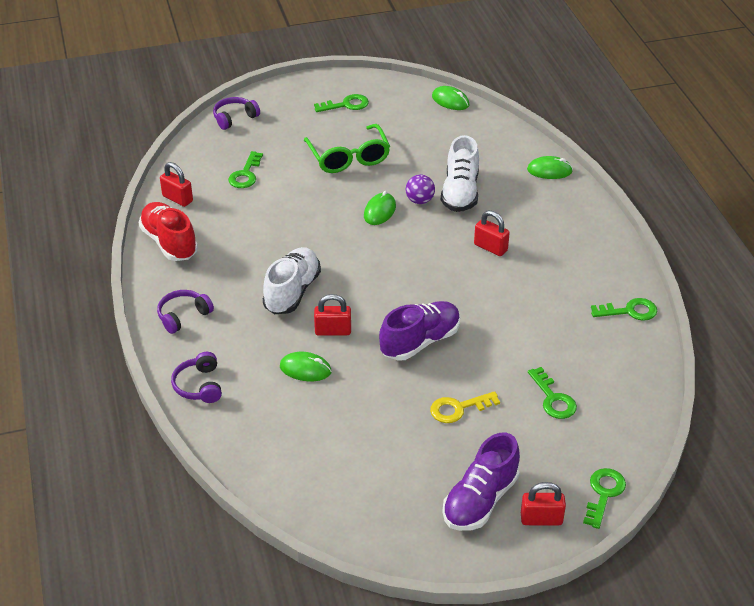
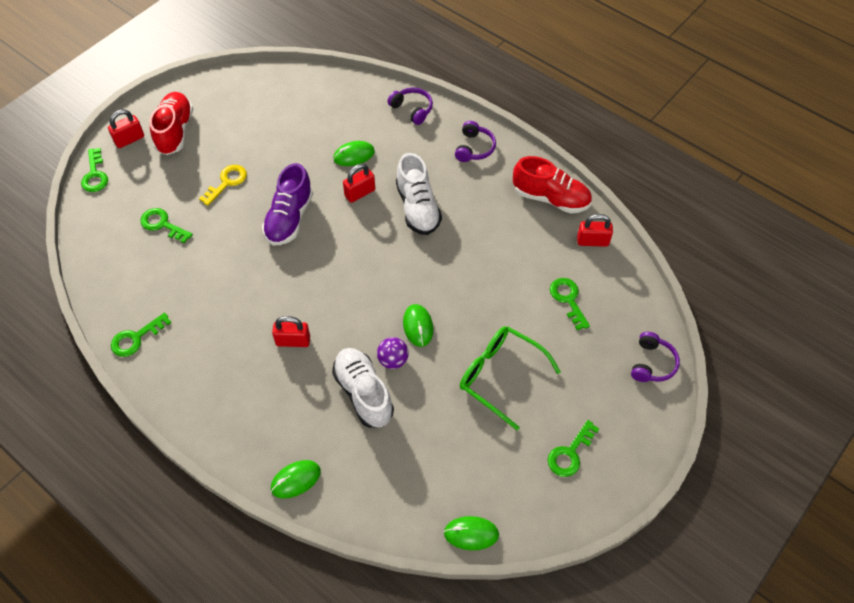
camera: 145 degrees right, 15 degrees up
(480, 500) = (175, 131): purple shoe -> red shoe

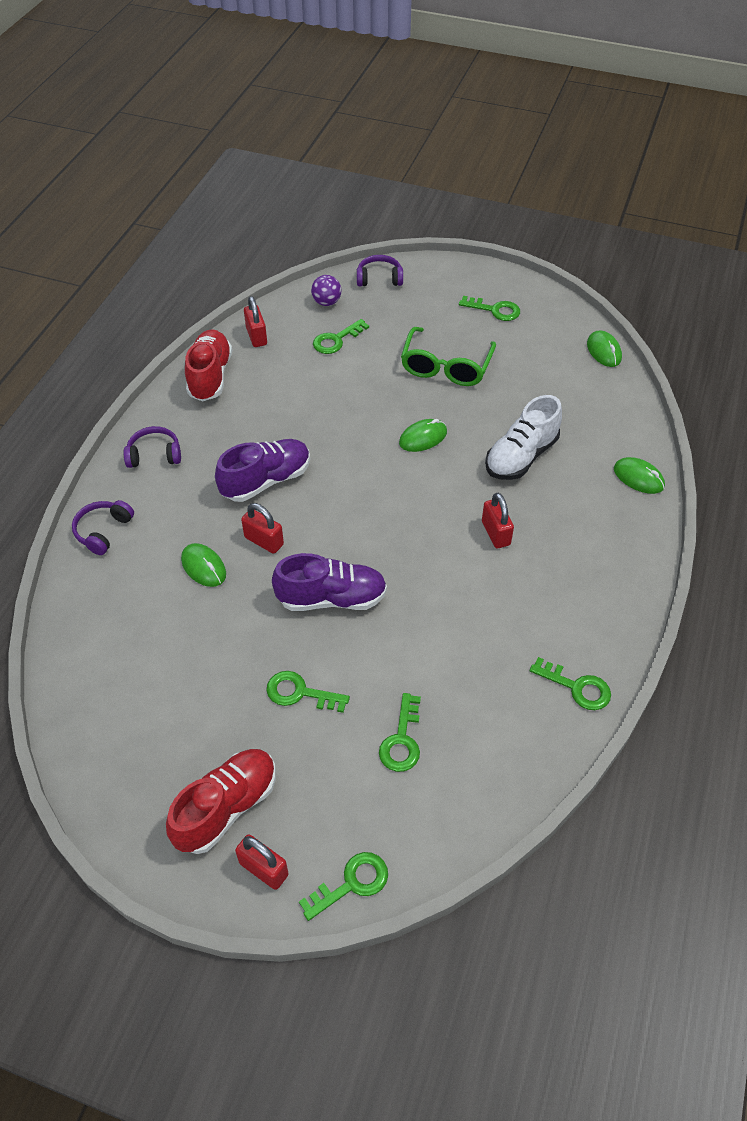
camera: 110 degrees left, 5 degrees down
(175, 131) = (226, 807): red shoe -> red shoe turned 150 degrees clockwise
(227, 182) = (300, 693): yellow key -> green key
(393, 360) = (472, 445): purple ball -> purple ball (326, 302)
(418, 208) = (266, 480): white shoe -> purple shoe

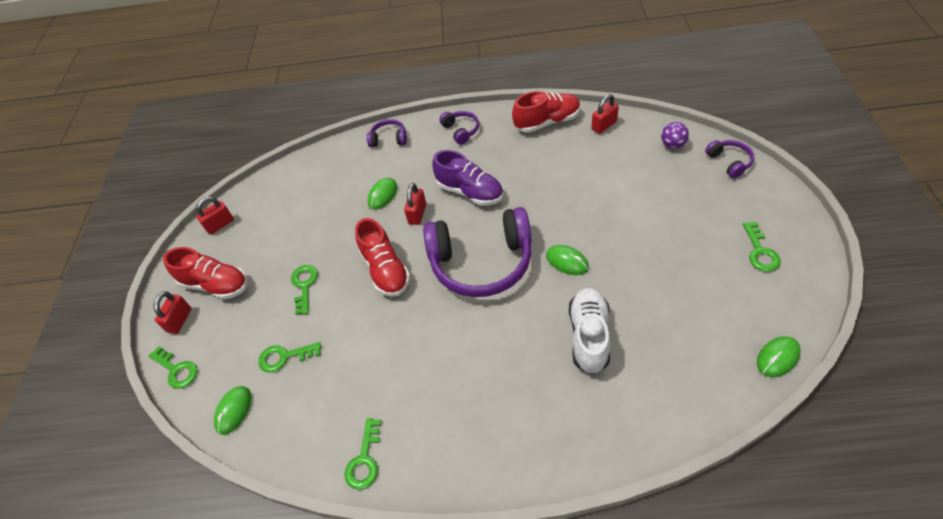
camera: 75 degrees right, 0 degrees up
(332, 598) = (385, 270): purple shoe -> red shoe
(336, 340) = (635, 168): green key -> none
(379, 506) = (481, 262): none -> purple headphones
(446, 367) = (658, 245): green glasses -> none
(495, 533) = (494, 347): red padlock -> red padlock (220, 225)
(521, 456) = (589, 336): white shoe -> white shoe turned 75 degrees clockwise
(638, 478) = (622, 441): green mouse -> green mouse (234, 411)

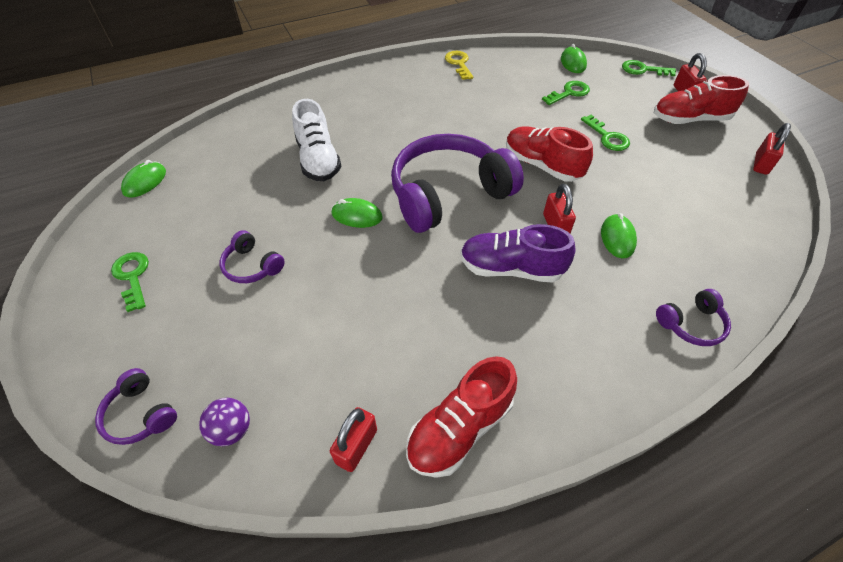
camera: 150 degrees right, 0 degrees up
(364, 459) = (459, 64): green key -> yellow key
(461, 130) = (594, 370): purple headphones -> purple headphones (252, 266)

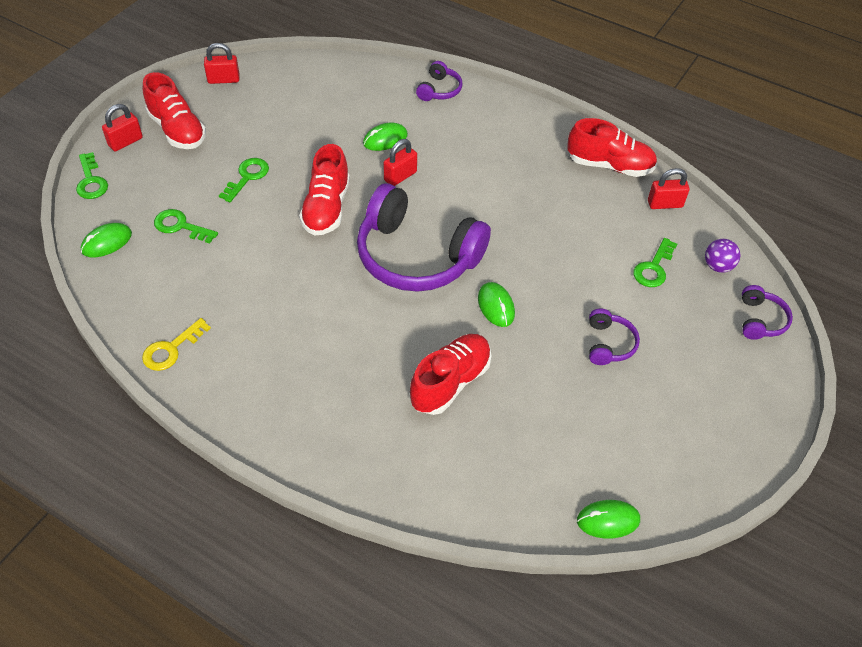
camera: 125 degrees left, 0 degrees up
(132, 277) = (696, 421): green key -> green key (654, 268)
(318, 160) = (450, 382): white shoe -> red shoe
(510, 268) = (468, 186): purple shoe -> none
(691, 324) = (439, 90): purple headphones -> purple headphones turned 75 degrees clockwise

